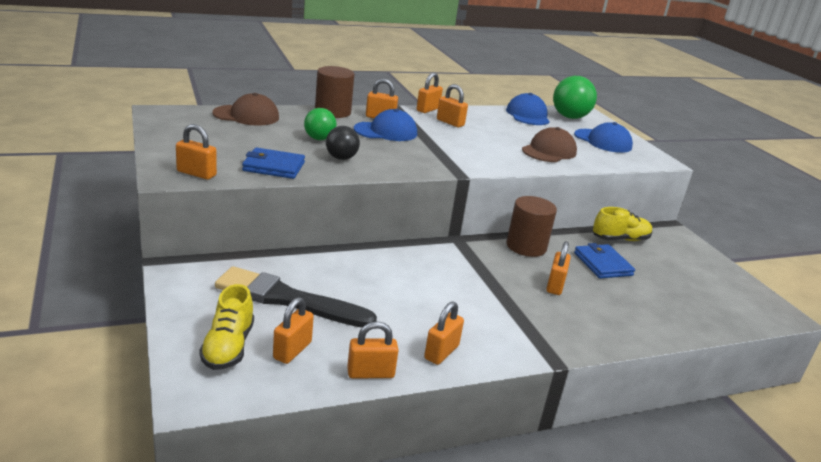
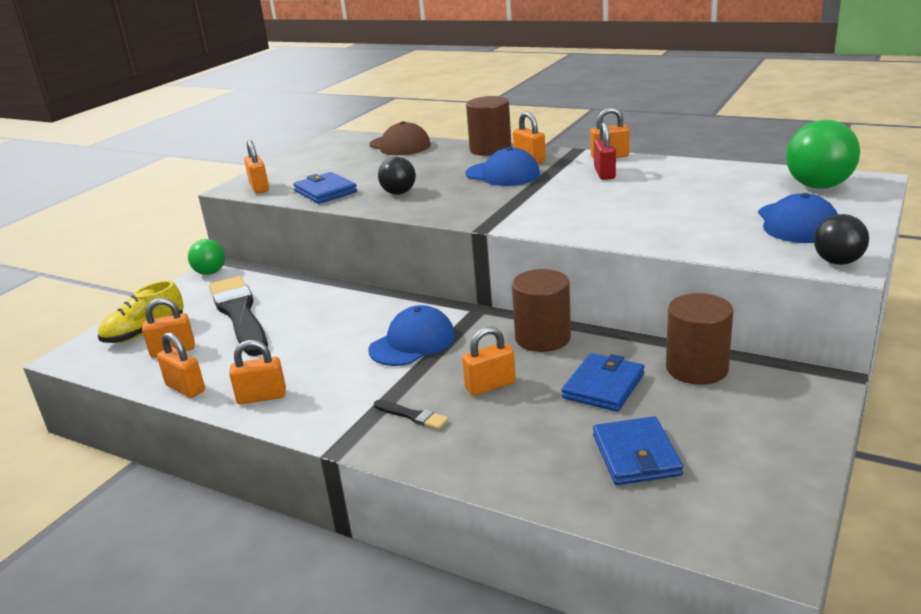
camera: 55 degrees right, 0 degrees up
(319, 139) = (418, 173): green ball -> green ball (210, 272)
(450, 123) = (604, 173): orange padlock -> red padlock
(528, 115) = (746, 176): blue cap -> blue cap (412, 342)
(549, 151) = (667, 222): brown cap -> none
(552, 321) = (413, 416): none -> black brush
(620, 239) = (697, 368): yellow shoe -> brown cylinder
(656, 160) = (838, 262): none -> black ball
(676, 294) = (636, 455): none -> blue wallet

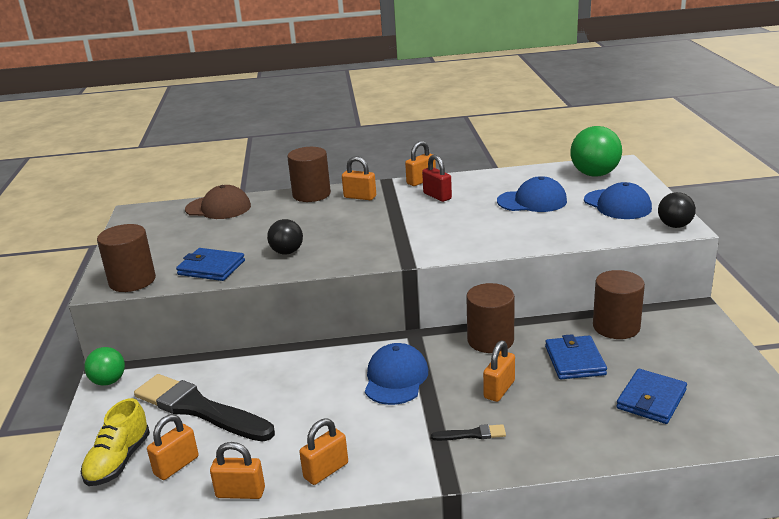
camera: 35 degrees left, 0 degrees up
(259, 188) = (132, 281): orange padlock -> brown cylinder
(503, 174) = (355, 214): blue cap -> blue cap (532, 201)
(636, 455) = (651, 399): blue wallet -> blue wallet turned 75 degrees clockwise

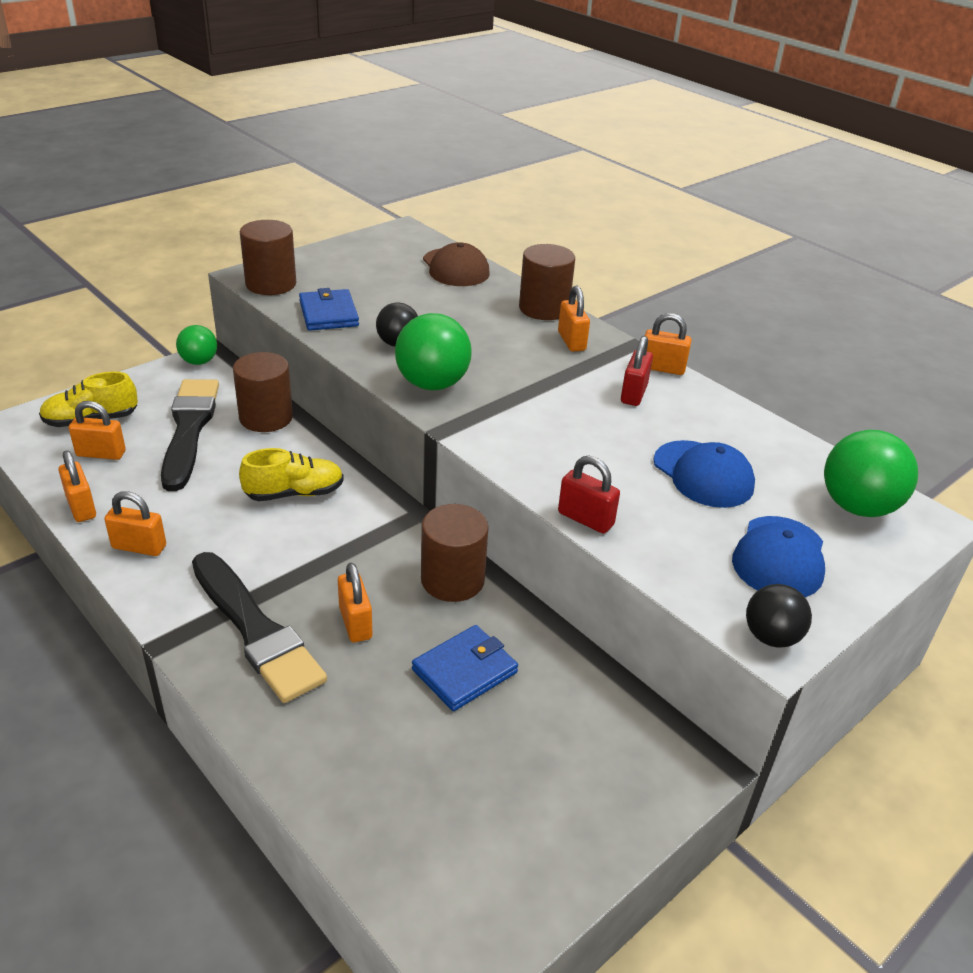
camera: 50 degrees right, 10 degrees up
(338, 378) = (294, 493): none -> yellow shoe
(351, 253) = (432, 384): none -> green ball
(395, 378) = (322, 533): blue cap -> none
(472, 434) = (256, 630): black brush -> black brush, size x2.44
(499, 389) = (355, 623): orange padlock -> orange padlock turned 75 degrees clockwise
(541, 244) = (585, 519): none -> red padlock
(616, 327) = (578, 688): brown cylinder -> brown cylinder (266, 417)
(651, 399) = (429, 775): blue wallet -> none

